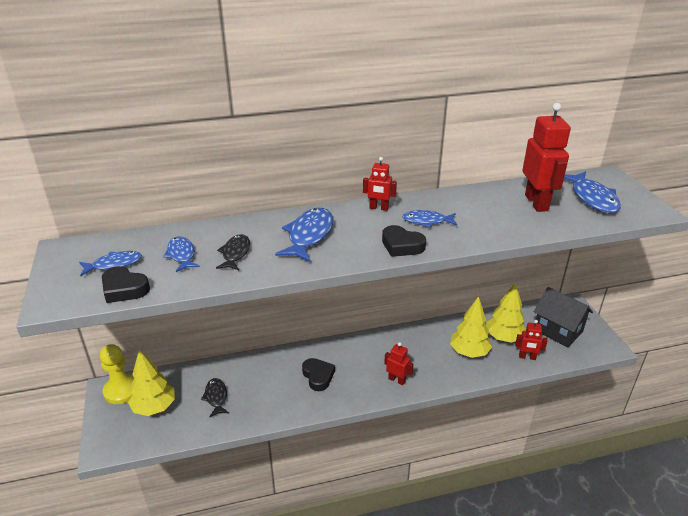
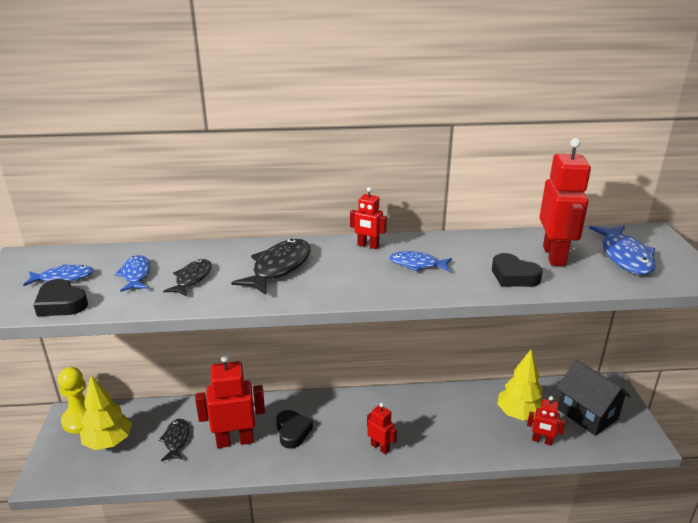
camera: 10 degrees right, 5 degrees down
(269, 391) = (235, 440): none -> red robot
(309, 235) = (279, 268): blue fish -> black fish
(401, 246) = (377, 288): black heart -> black heart (513, 276)
(469, 352) = (473, 426): yellow tree -> none

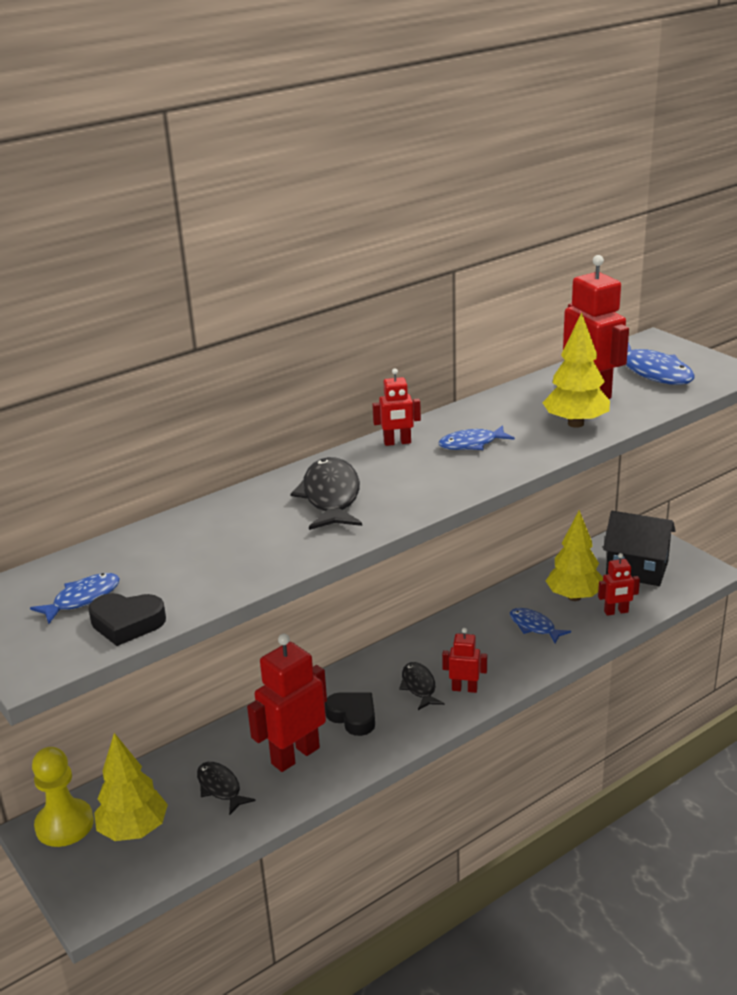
camera: 30 degrees left, 0 degrees up
(136, 275) = (171, 563): blue fish -> blue fish (534, 627)
(192, 279) = (247, 542): black fish -> black fish (419, 687)
(513, 276) = (575, 423): black heart -> yellow tree

